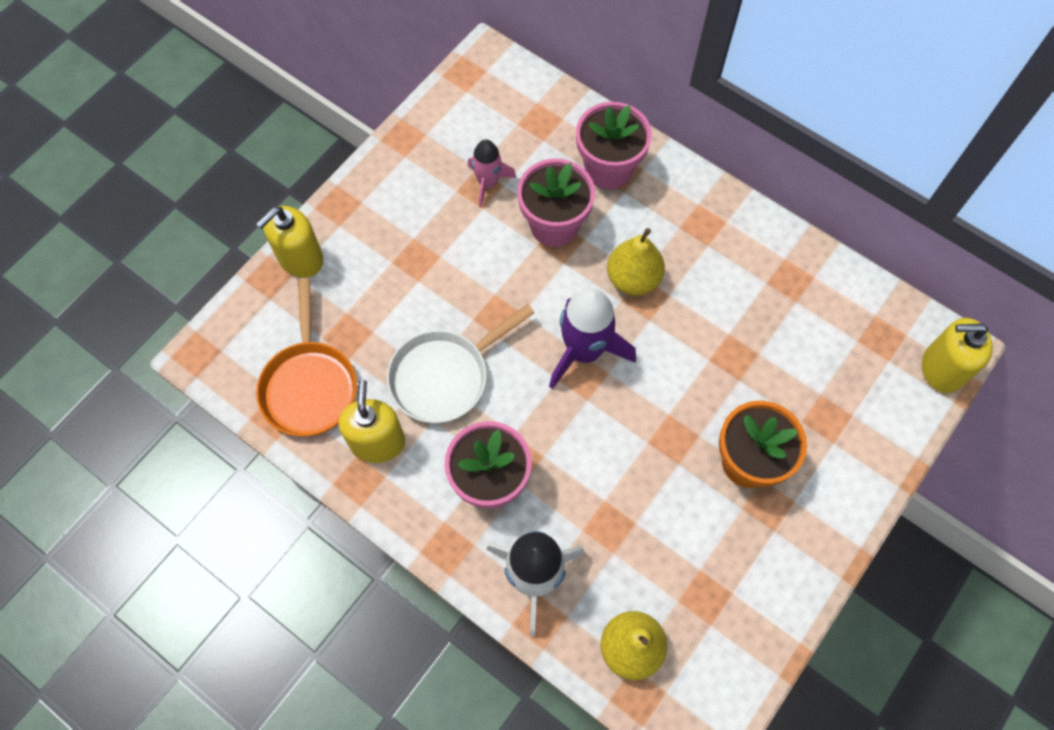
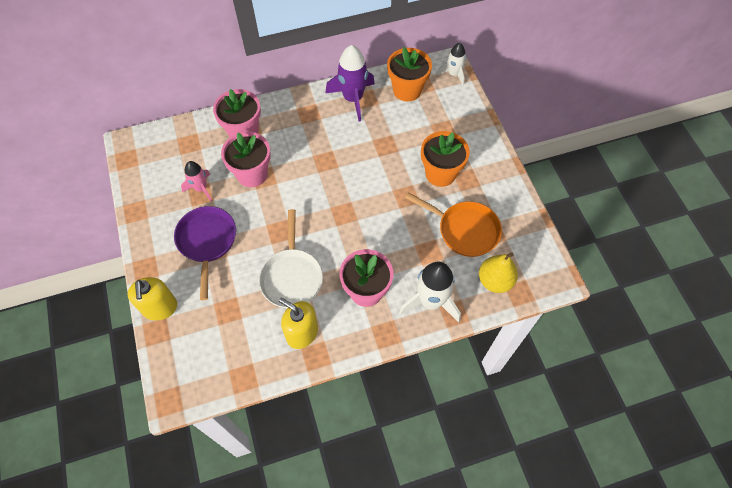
camera: 55 degrees left, 5 degrees down
(309, 386) = (241, 349): orange pan -> orange pan (464, 230)
(421, 245) = (207, 242): none -> purple pan
(584, 351) = (331, 204): purple rocket -> purple rocket (353, 98)
(633, 279) = (311, 159): yellow pear -> none
(853, 323) = (407, 90): none -> orange flower pot
(941, 369) = (453, 74): yellow soap dispenser -> white rocket

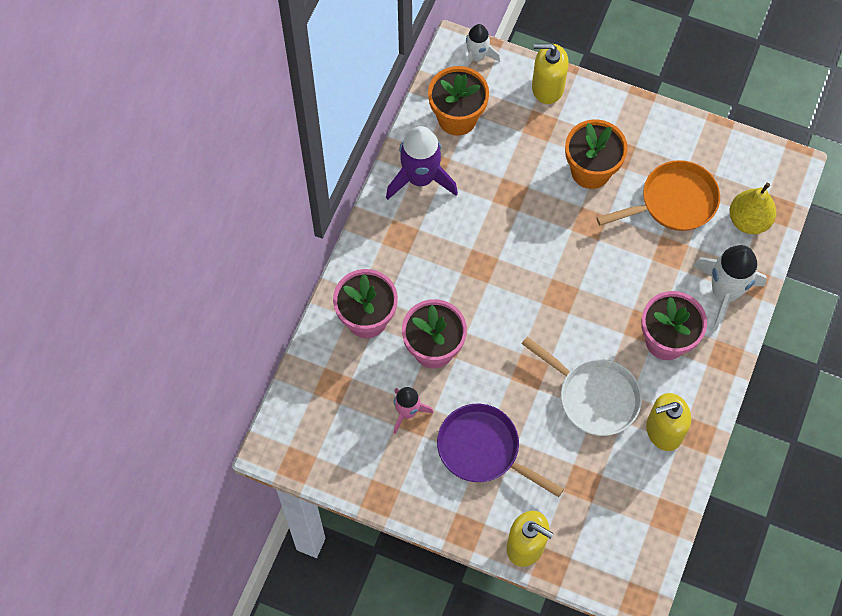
camera: 50 degrees left, 5 degrees up
(471, 117) = (547, 87): none -> yellow soap dispenser

